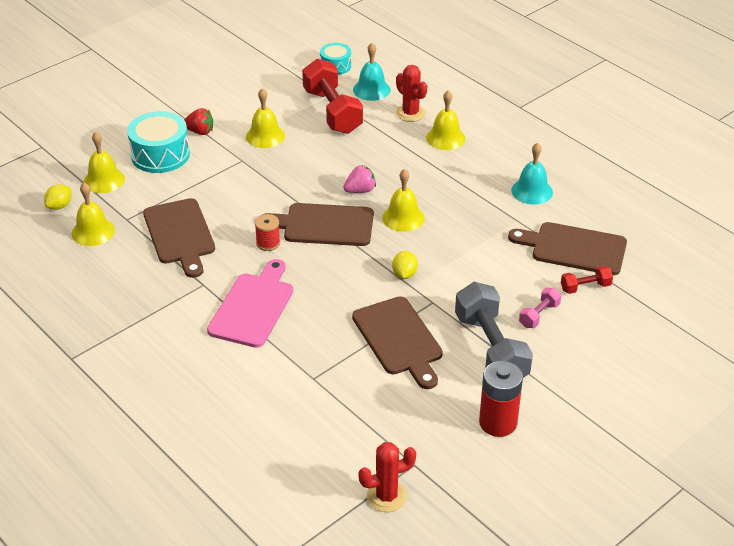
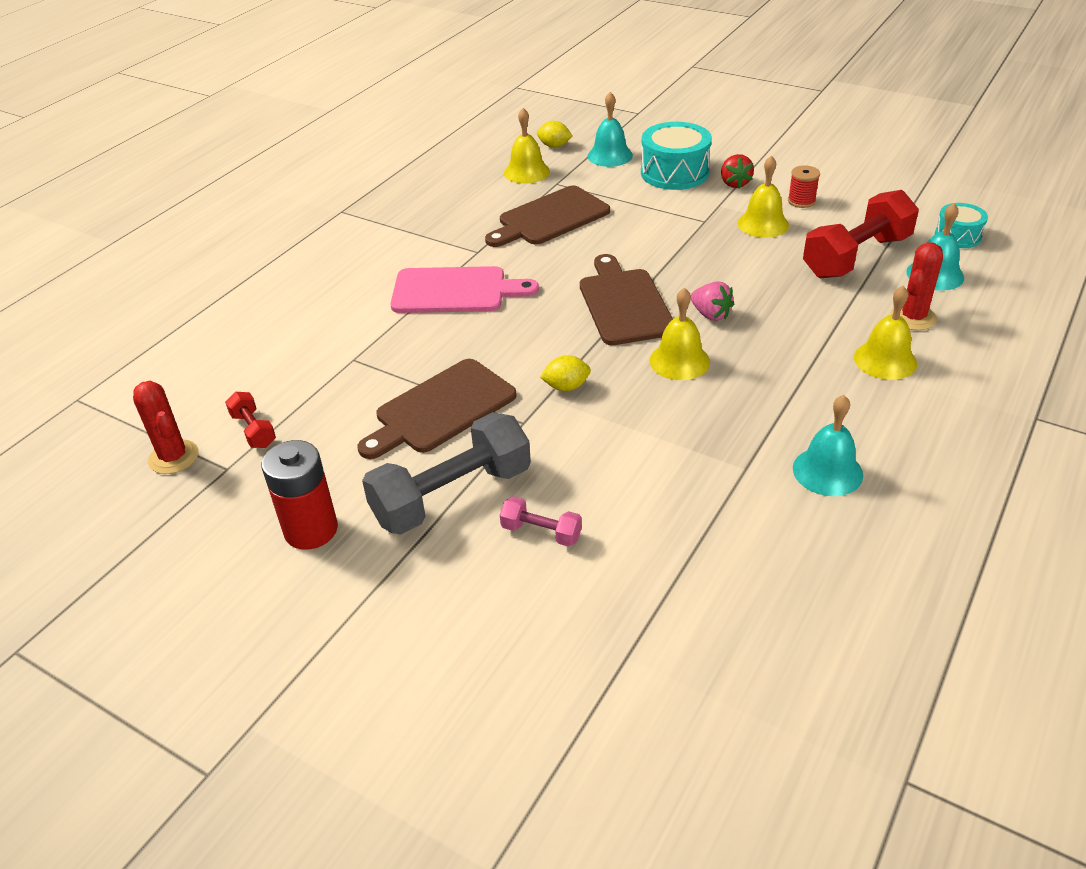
camera: 75 degrees right, 0 degrees up
(104, 180) = (610, 155): yellow bell -> turquoise bell
(268, 243) = (568, 274): red spool -> red spool (801, 201)
(574, 248) = (716, 545): brown cutting board -> none
(585, 287) = (630, 575): red dumbbell -> red dumbbell (253, 430)

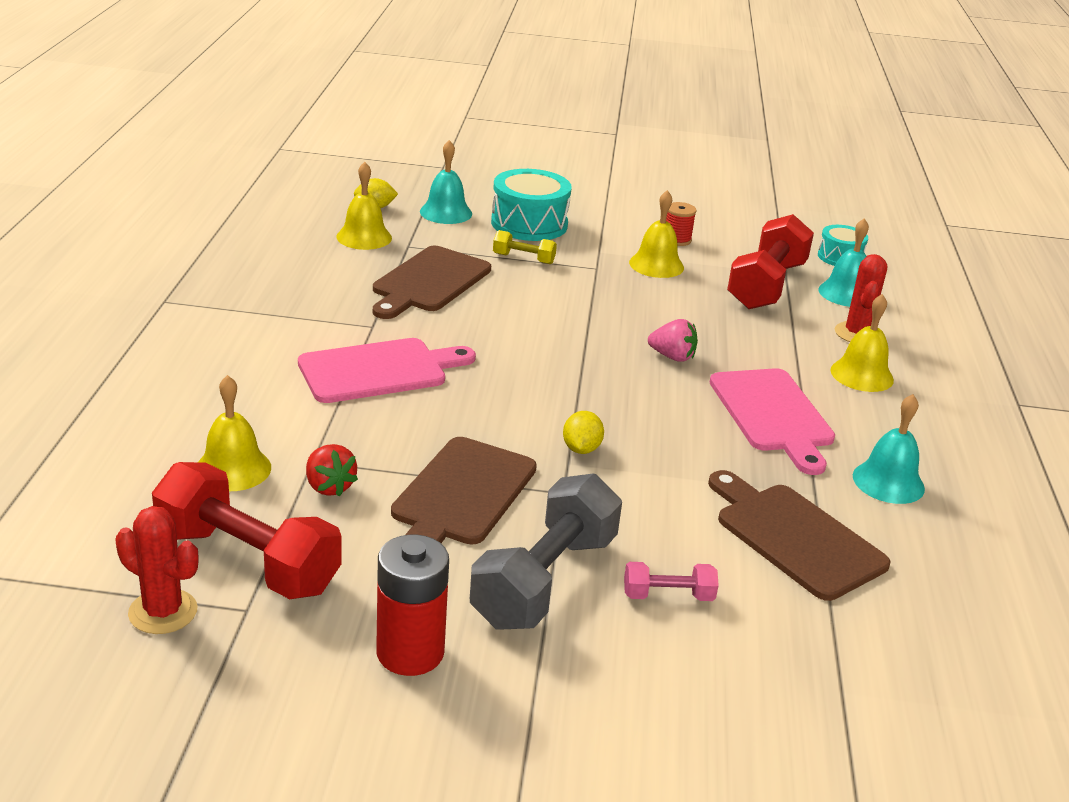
camera: 30 degrees left, 10 degrees down
(253, 430) = (248, 560): red dumbbell -> red dumbbell, size x2.13
(566, 387) = (581, 449): yellow lemon -> yellow lemon turned 45 degrees counterclockwise
(624, 304) = (577, 358): brown cutting board -> brown cutting board (794, 537)
(645, 205) = (523, 259): none -> yellow dumbbell
(679, 361) = (676, 405): yellow bell -> yellow bell (233, 468)
(734, 183) = (599, 229): red strawberry -> red strawberry (329, 487)
(764, 385) = (773, 414): none -> pink cutting board

